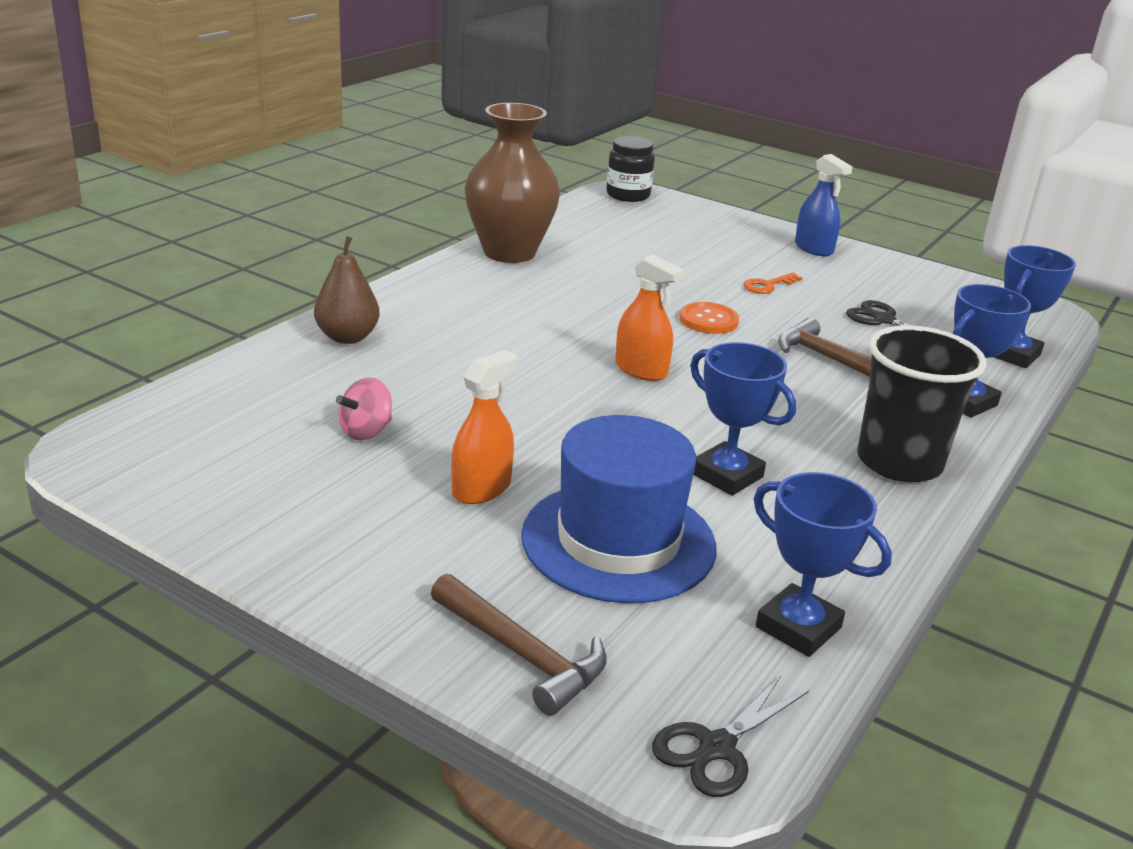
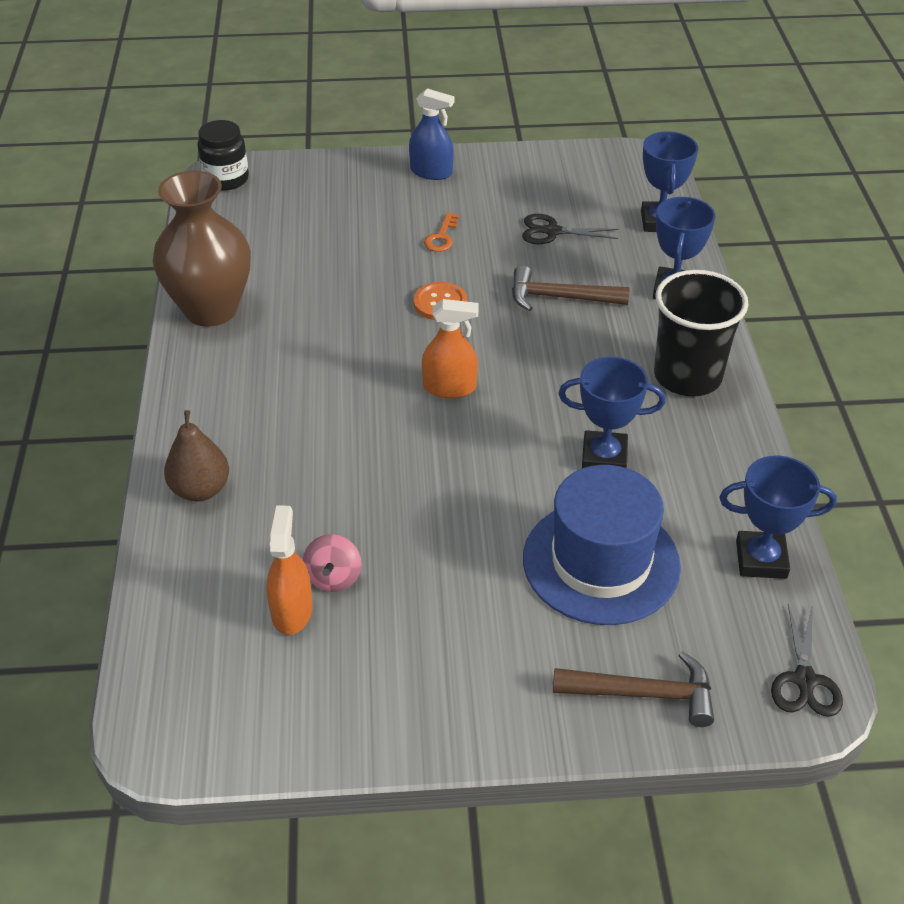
camera: 35 degrees left, 15 degrees up
(481, 488) = (471, 576): orange spray bottle -> orange spray bottle (292, 611)

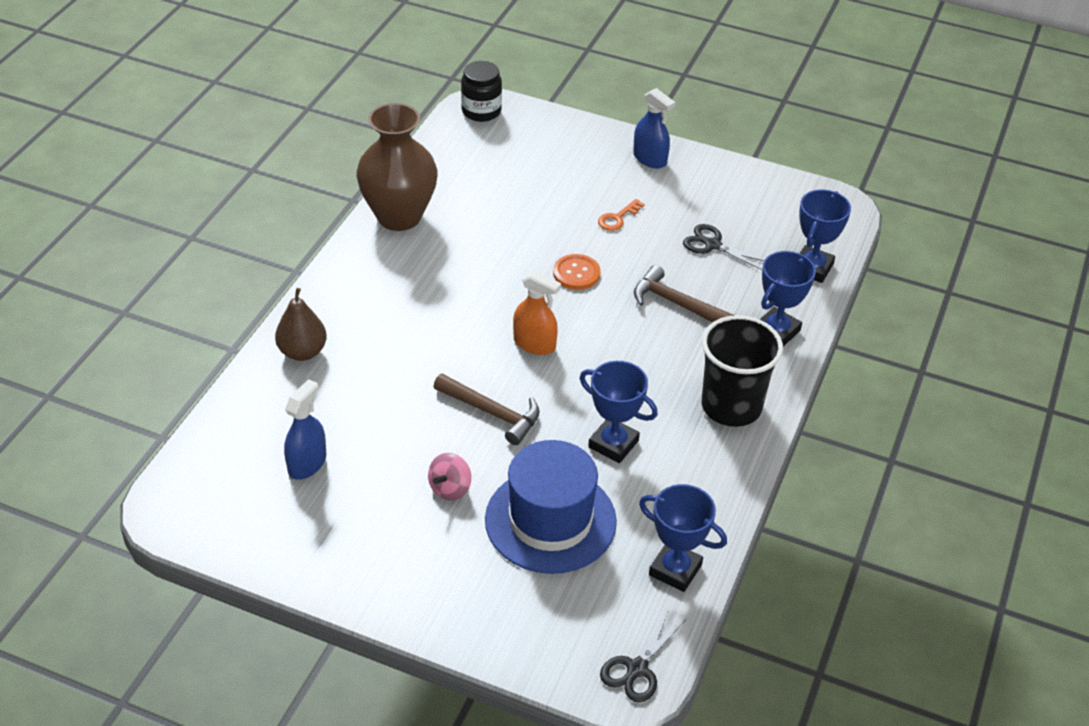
camera: 25 degrees right, 0 degrees up
(292, 611) = (307, 463): orange spray bottle -> blue spray bottle
(333, 578) = (351, 452): pink spinning top -> pink spinning top (450, 489)
(643, 694) = (509, 625): brown hammer -> brown hammer (492, 413)

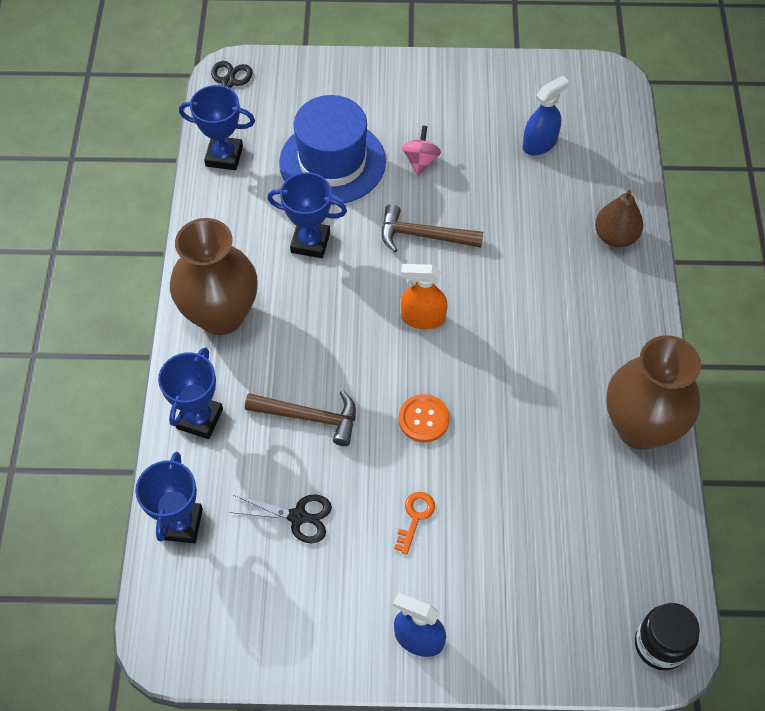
camera: 160 degrees right, 15 degrees up
(307, 463) = (539, 144): blue spray bottle -> blue spray bottle turned 135 degrees counterclockwise
(731, 406) = (221, 315): black cup -> brown vase

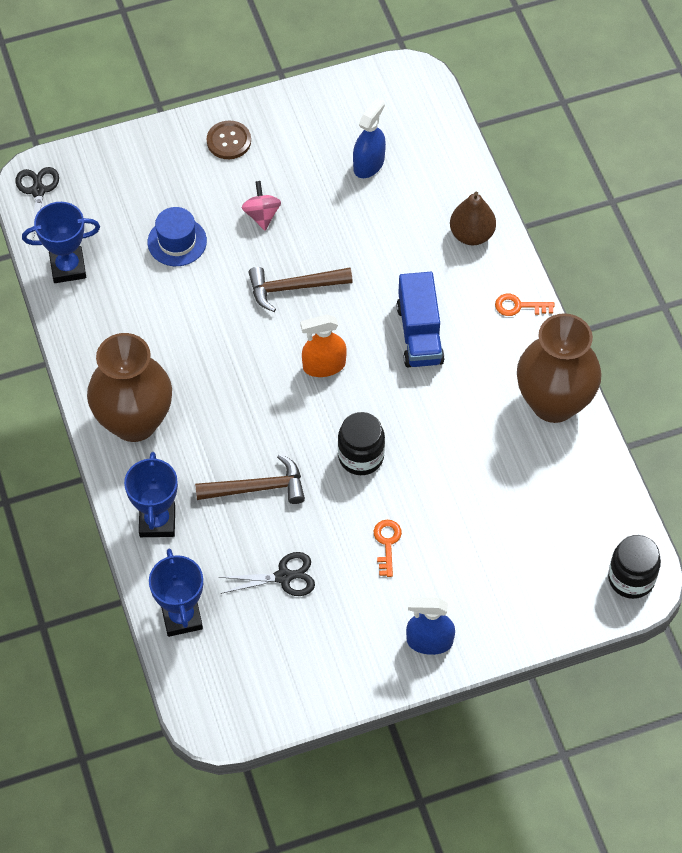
camera: 20 degrees left, 0 degrees up
(310, 242) = (189, 327): blue trophy -> none
(332, 162) = (177, 241): blue hat -> blue hat, size x0.54
(417, 87) = (229, 141): none -> brown button
(423, 419) = (361, 456): orange button -> black jar
(528, 316) = (419, 334): none -> blue truck
(638, 319) = (518, 306): none -> orange key

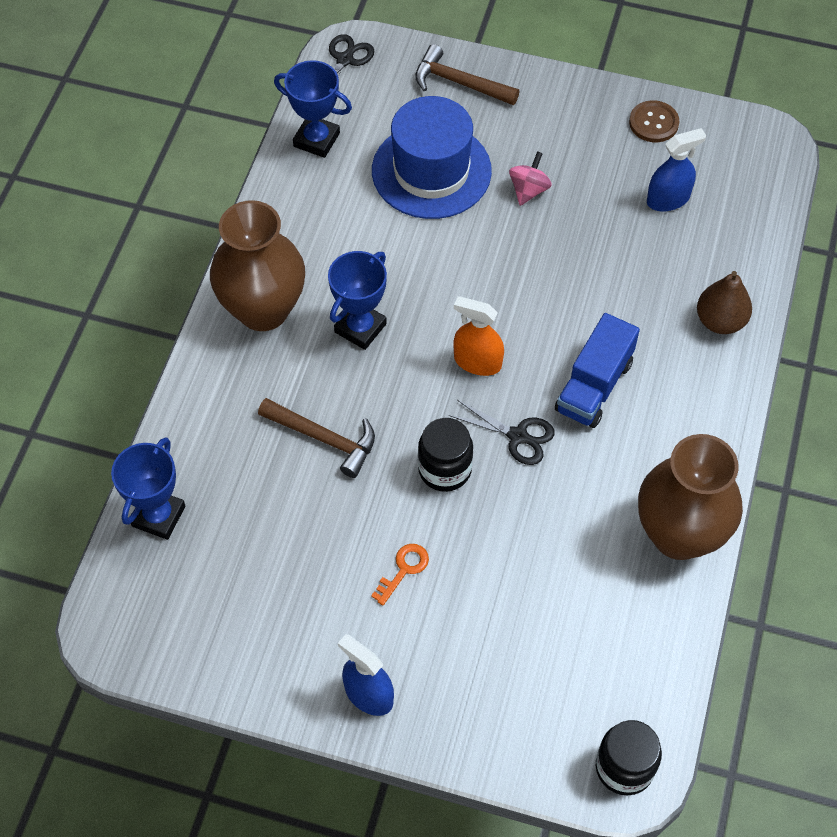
camera: 35 degrees right, 0 degrees up
(157, 521) = (209, 413): blue trophy -> blue trophy (360, 328)
(177, 241) = (431, 171): blue hat -> blue hat, size x1.84
(229, 141) = (550, 107): brown button -> brown button (653, 123)
(284, 577) = (281, 538): black scissors -> black scissors (517, 436)
(294, 288) = (506, 273): brown hammer -> brown hammer (459, 83)
(518, 306) = (715, 417): orange key -> none

